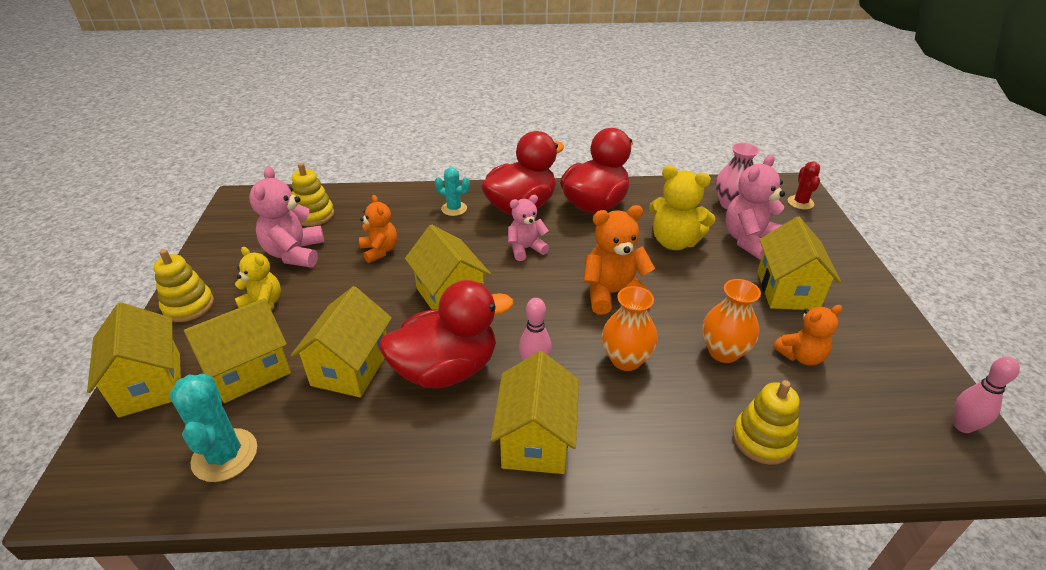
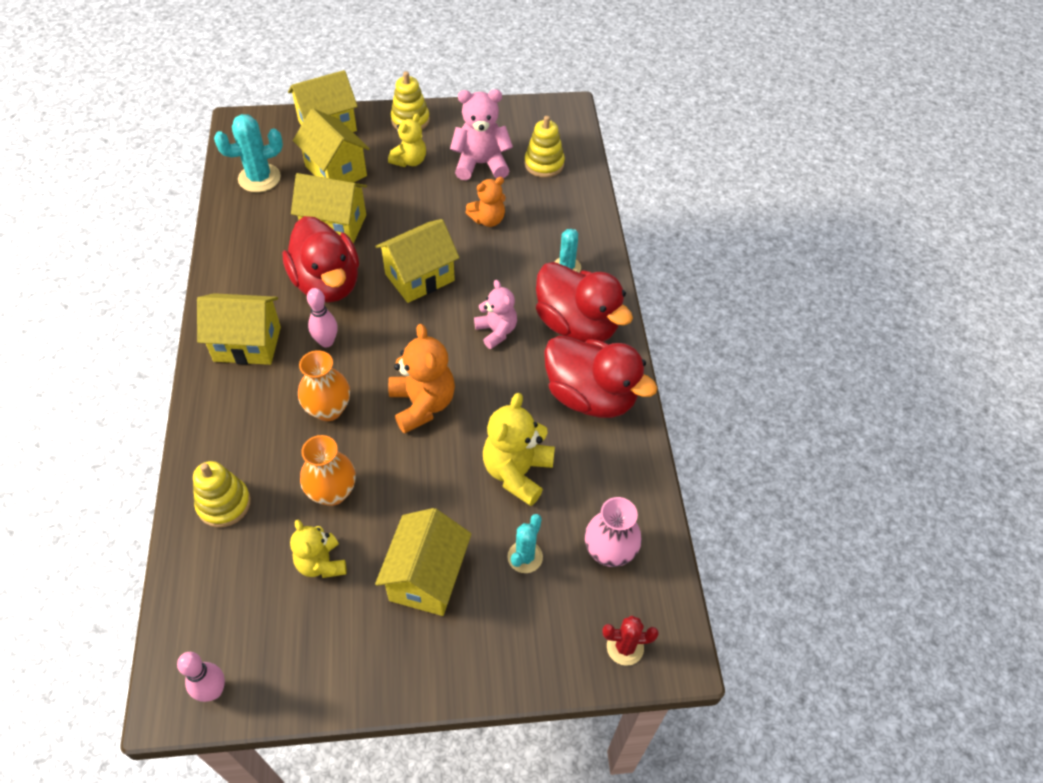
camera: 85 degrees right, 15 degrees up
(749, 241) = (525, 557): pink teddy bear -> turquoise cactus
(787, 290) = (427, 577): yellow house -> yellow house turned 75 degrees counterclockwise
(801, 356) = (321, 563): orange teddy bear -> yellow teddy bear

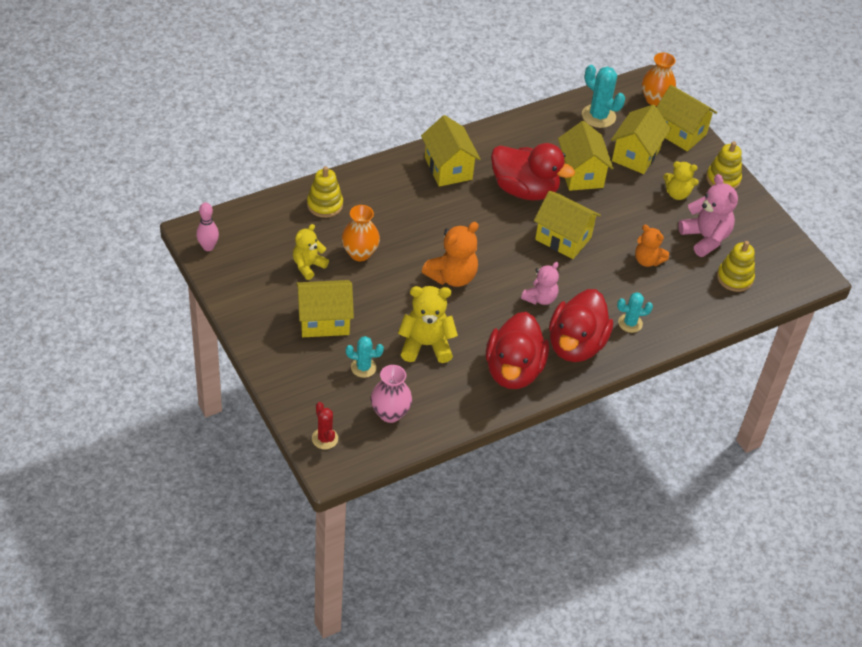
camera: 65 degrees right, 5 degrees down
(326, 342) = (474, 208): pink bowling pin -> none
(327, 283) = (525, 190): red duck -> red duck turned 105 degrees counterclockwise
(328, 409) = (420, 229): orange vase -> orange vase (655, 99)

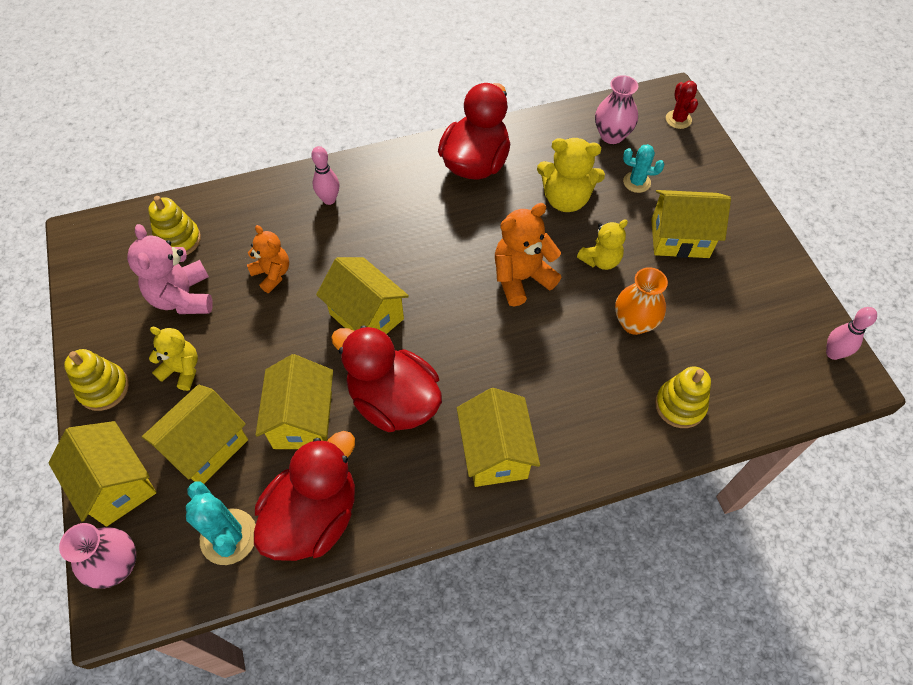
camera: 165 degrees left, 10 degrees up
(308, 266) = (700, 312): yellow teddy bear -> yellow teddy bear (600, 260)
(540, 298) = (422, 239): pink teddy bear -> none
(576, 345) = (399, 182): red duck -> red duck (313, 516)
(630, 323) = (329, 199): turquoise cactus -> pink bowling pin
(655, 99) = (117, 565): orange vase -> pink vase

